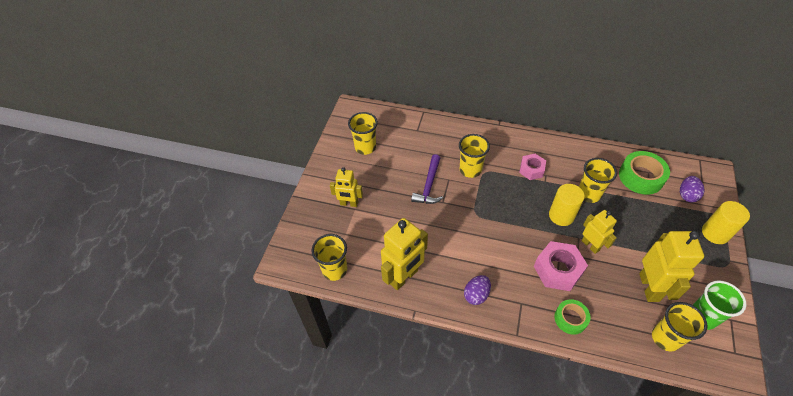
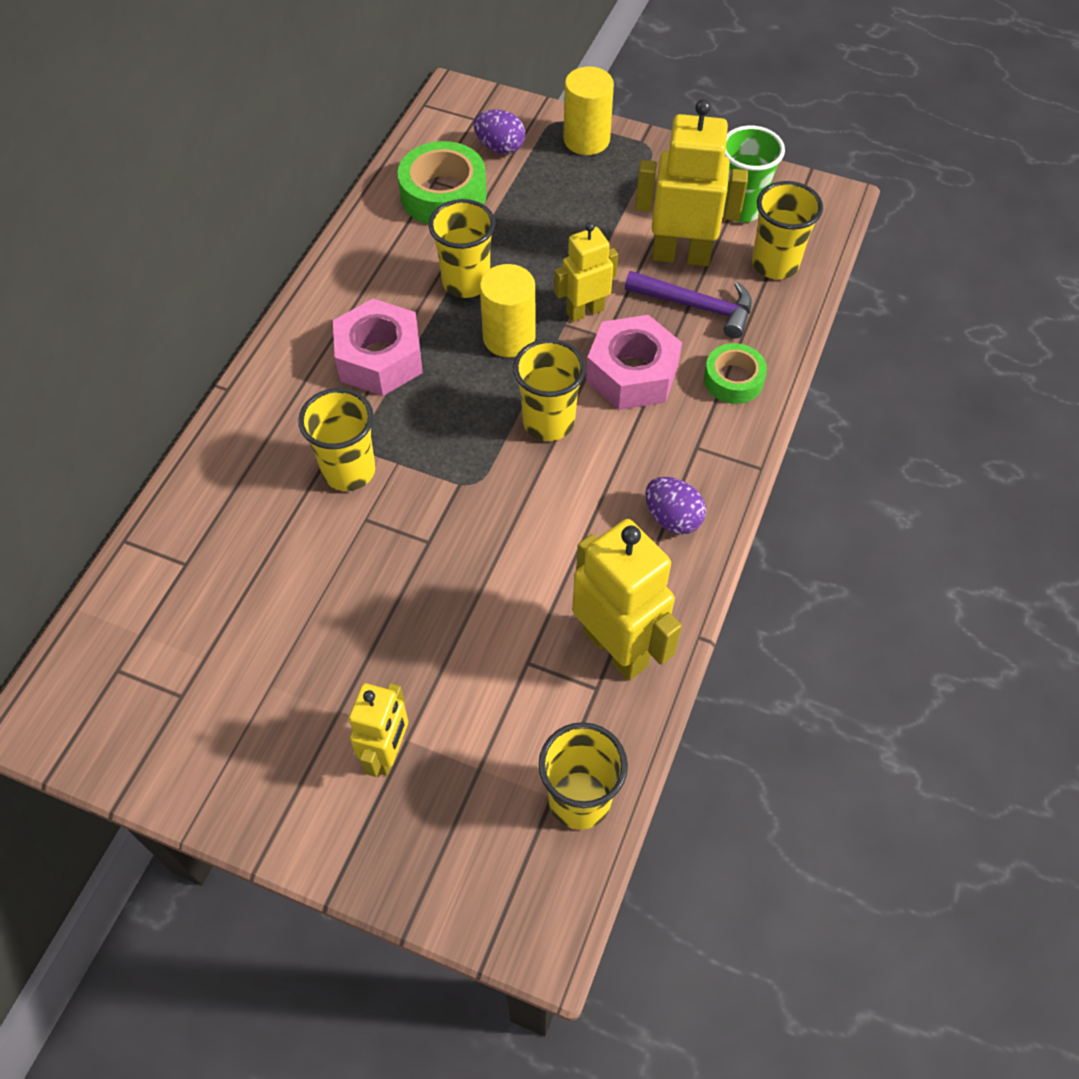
camera: 85 degrees left, 5 degrees up
(365, 147) = (205, 697): yellow cup -> yellow cup (548, 422)
(429, 186) = (375, 563): purple hammer -> purple hammer (697, 306)
(531, 170) = (380, 358): pink nut -> pink nut, size x1.57

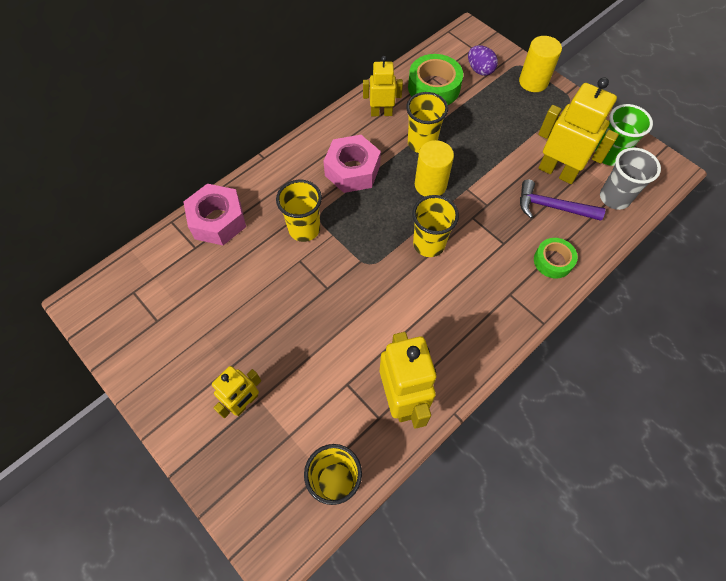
camera: 25 degrees right, 5 degrees up
(585, 311) = (482, 185): yellow robot -> yellow robot (381, 113)
(632, 373) = (492, 233): pink nut -> pink nut (218, 220)
(672, 518) = (474, 332): purple egg -> none
(697, 306) = (552, 207): purple hammer -> purple hammer turned 150 degrees clockwise
(775, 264) = (614, 198): yellow cup -> grey cup

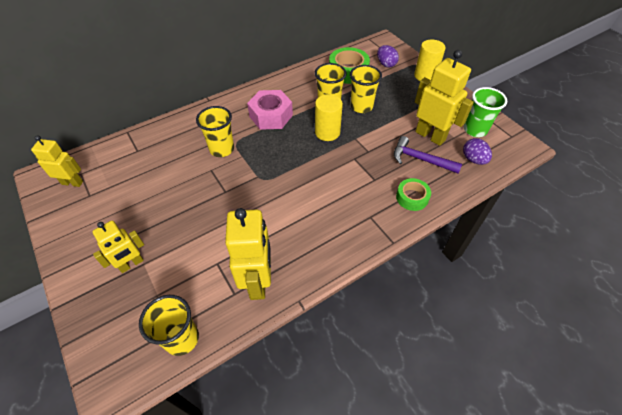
camera: 10 degrees right, 10 degrees down
(218, 220) = (160, 135): pink nut -> none
(381, 113) = (304, 82): yellow robot -> yellow robot (72, 182)
(429, 244) = (314, 172): yellow cup -> yellow cup (361, 107)
(614, 198) = (473, 159): grey cup -> purple egg

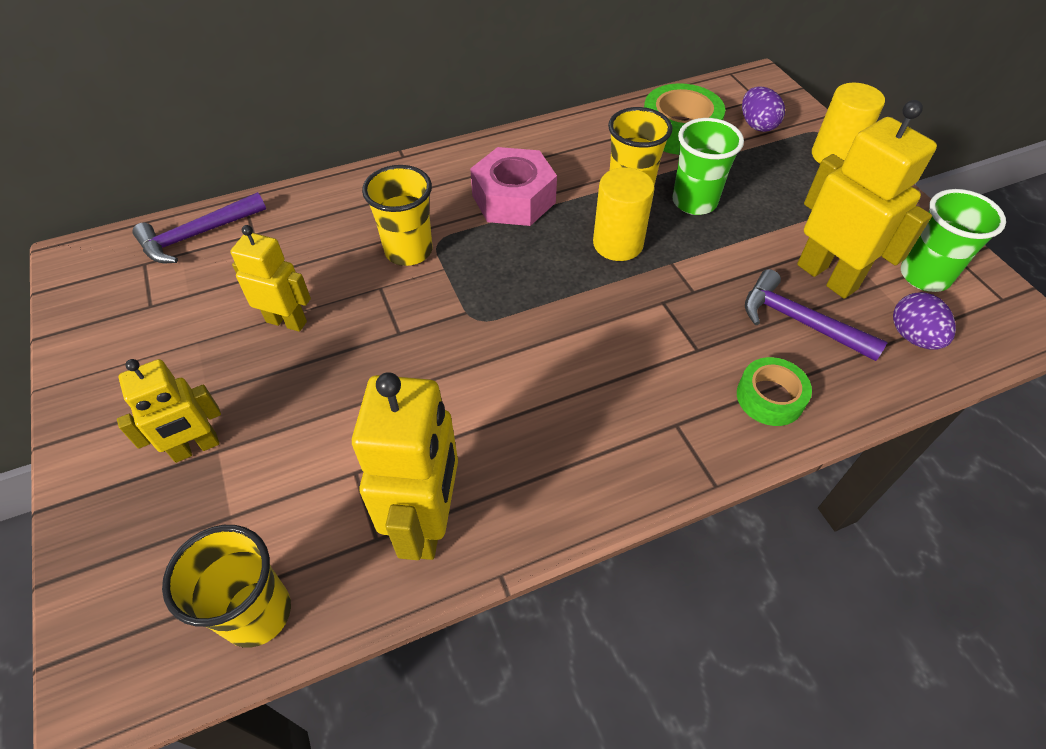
camera: 10 degrees right, 0 degrees up
(72, 182) = (126, 278): yellow robot -> yellow robot (287, 321)
(106, 155) = (197, 235): none -> purple hammer
(361, 107) = (694, 202): yellow cup -> green cup

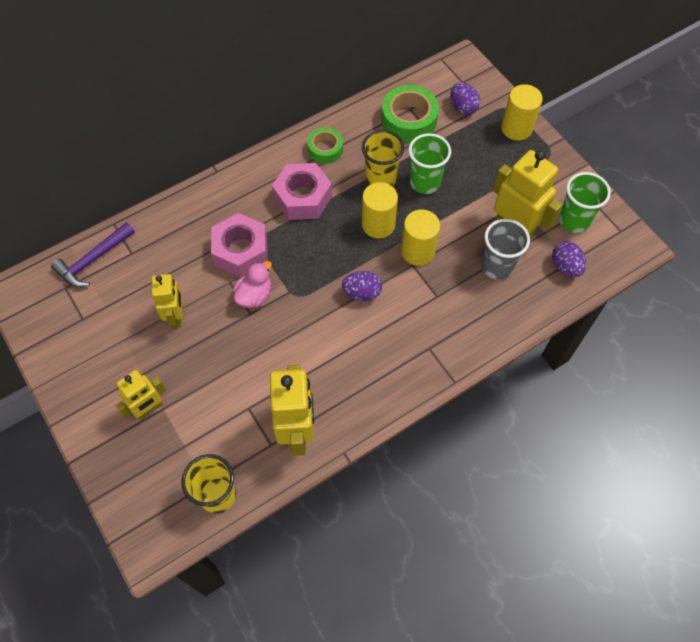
camera: 10 degrees left, 10 degrees up
(287, 321) = (176, 316): yellow robot -> yellow robot turned 75 degrees clockwise
(408, 251) = (241, 251): yellow cup -> pink nut
(412, 310) = (254, 295): none -> pink duck
(578, 329) = (362, 293): none -> purple egg
(674, 285) = (418, 251): none -> yellow cylinder
(770, 397) = (482, 322): green tape -> green tape (325, 149)
(799, 321) = (497, 266): purple hammer -> grey cup

